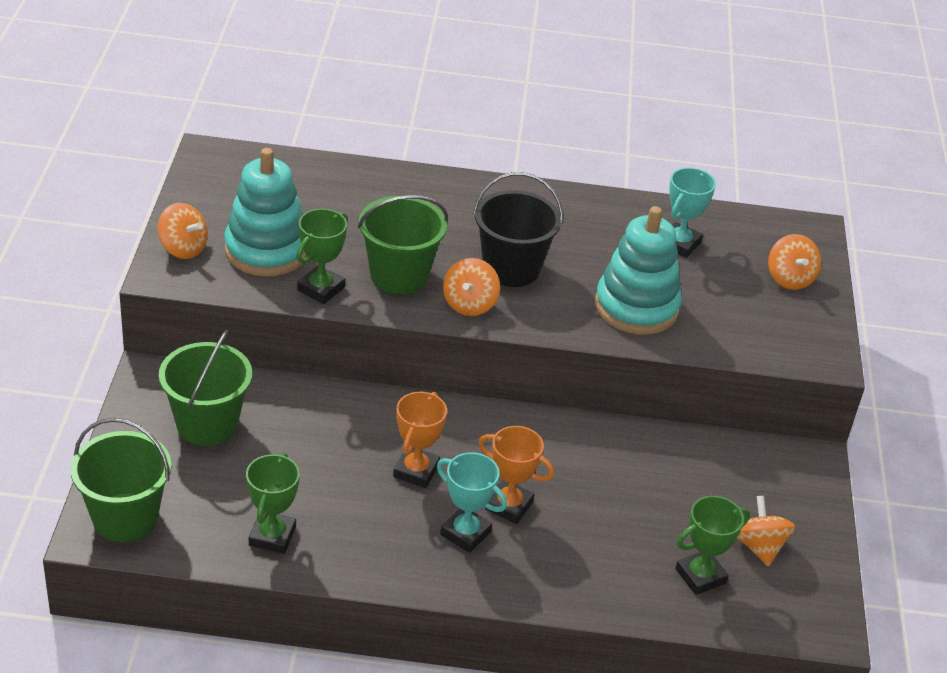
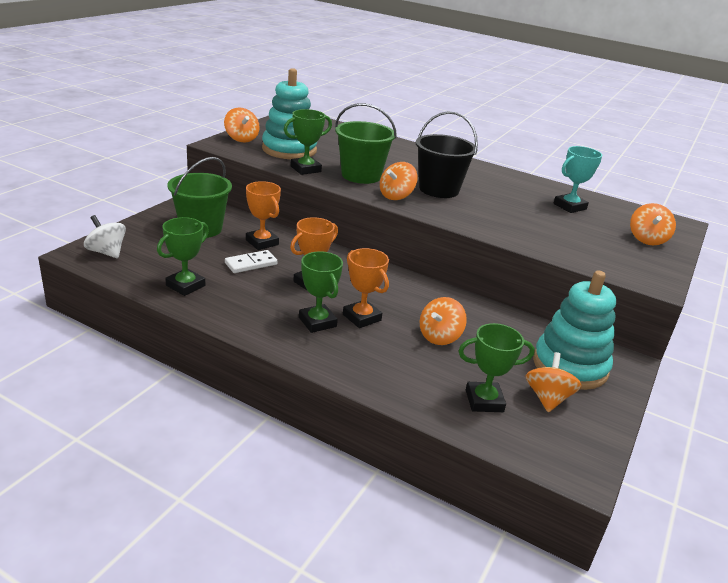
camera: 25 degrees right, 10 degrees down
(125, 517) = (107, 252): green bucket -> white spinning top
(305, 420) = (262, 242): none -> orange trophy
(320, 466) = (251, 264): none -> white domino
(465, 533) = (317, 322): turquoise trophy -> green trophy
(609, 501) = (439, 337): none -> orange spinning top
(636, 307) = (516, 224): turquoise stacking toy -> turquoise stacking toy (570, 366)

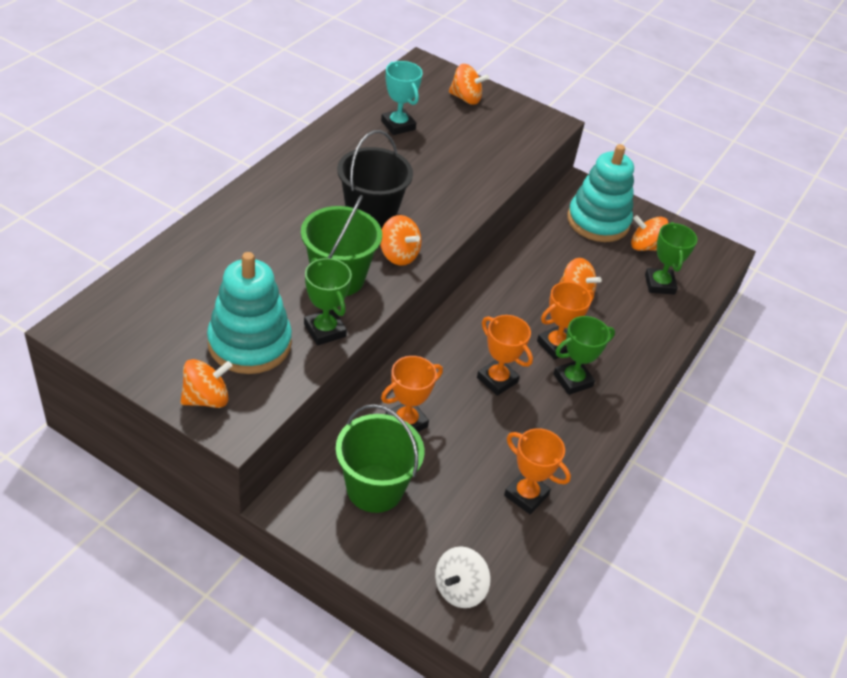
camera: 90 degrees left, 15 degrees up
(185, 286) = (526, 495): green trophy -> orange trophy
(251, 264) = (463, 434): white domino -> none

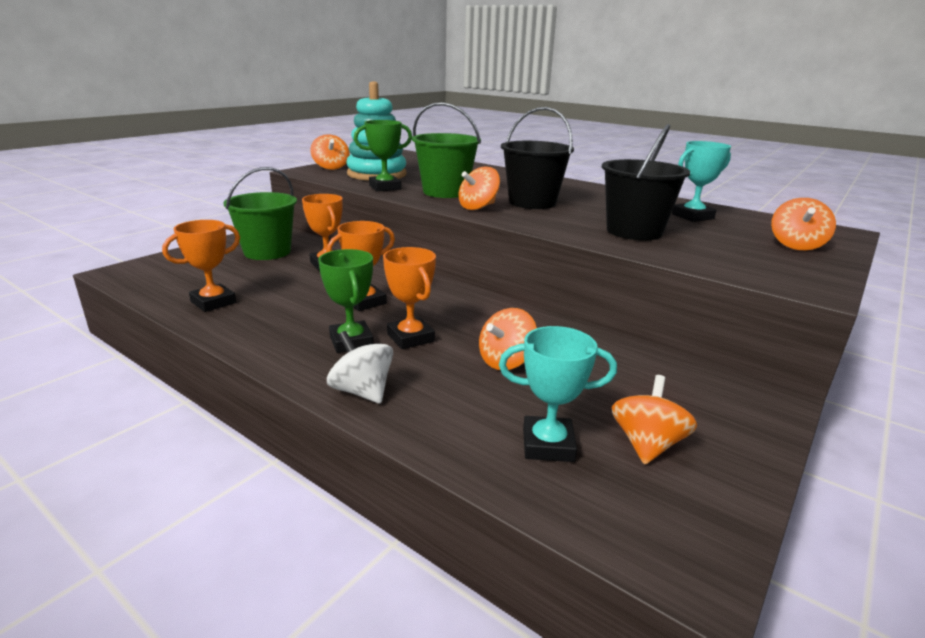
camera: 100 degrees right, 20 degrees down
(453, 168) = (634, 231): none -> black bucket
(459, 589) = (149, 271): white spinning top -> white spinning top (362, 391)
(598, 221) = (686, 401): turquoise stacking toy -> none
(659, 284) = (548, 444): green trophy -> turquoise trophy

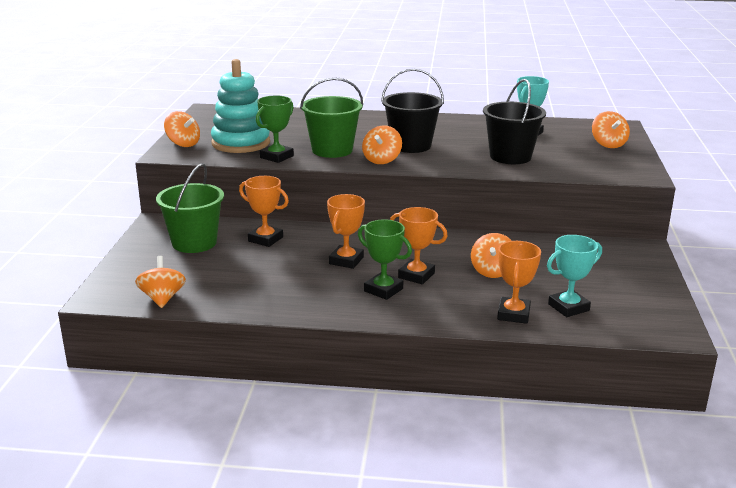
camera: 30 degrees left, 0 degrees up
(213, 302) = (235, 295): orange trophy -> orange trophy (513, 314)
(362, 391) = (438, 315): white spinning top -> none
(647, 444) = (611, 291): orange spinning top -> orange spinning top (162, 298)

